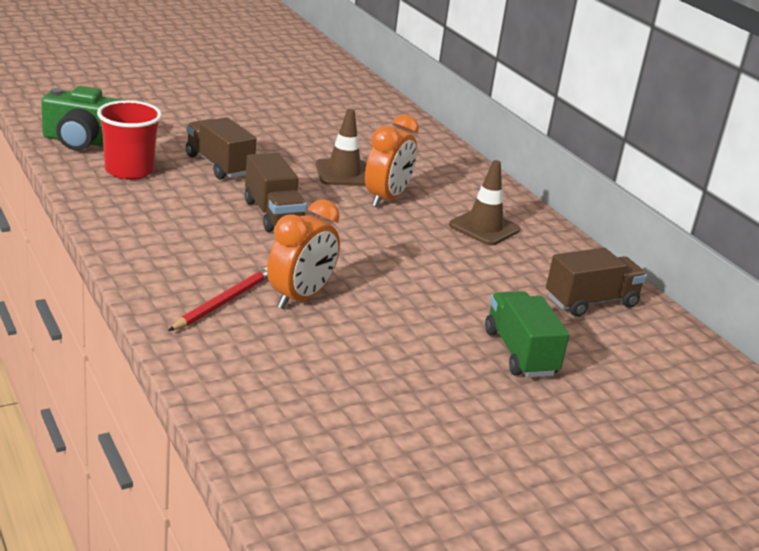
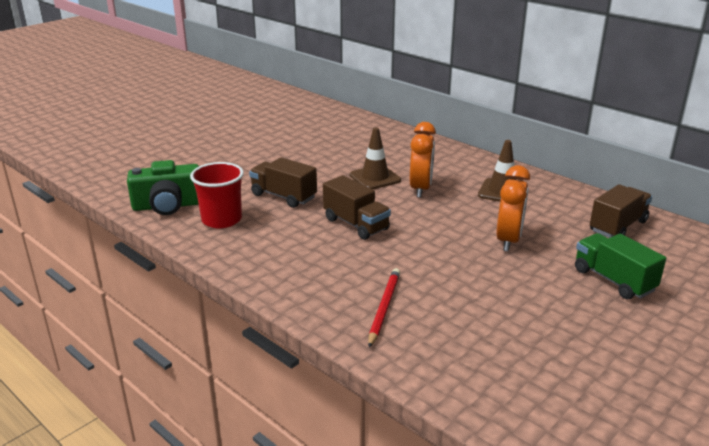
camera: 15 degrees left, 0 degrees up
(300, 298) = (434, 286): orange clock -> orange clock (508, 240)

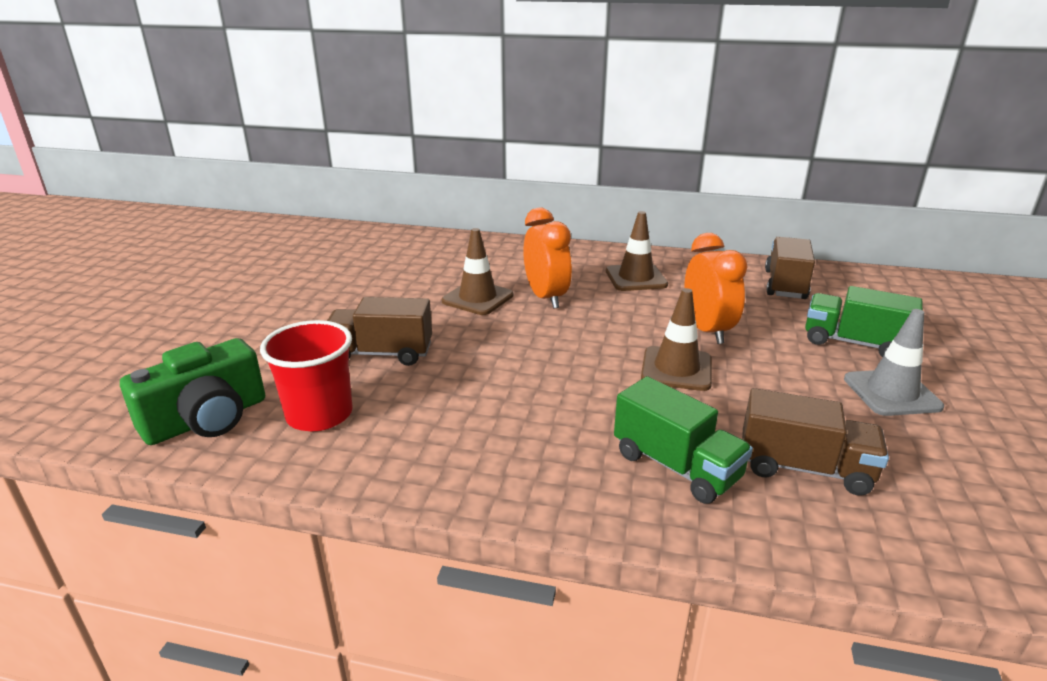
camera: 30 degrees left, 0 degrees up
(356, 224) = (517, 363): brown truck -> brown truck (804, 468)
(384, 308) = (676, 466): red pencil -> green truck
(454, 257) = (676, 369): none -> brown traffic cone
(592, 318) = (891, 393): none -> grey traffic cone

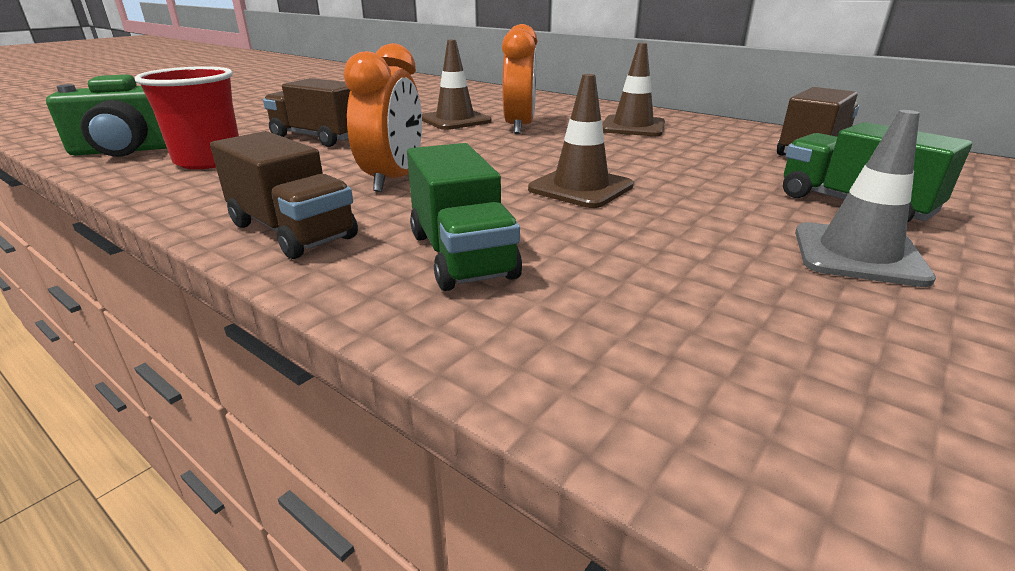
camera: 25 degrees right, 0 degrees up
(707, 330) = (660, 168): orange clock -> orange clock (393, 180)
(804, 468) = (623, 292): brown truck -> brown truck (292, 231)

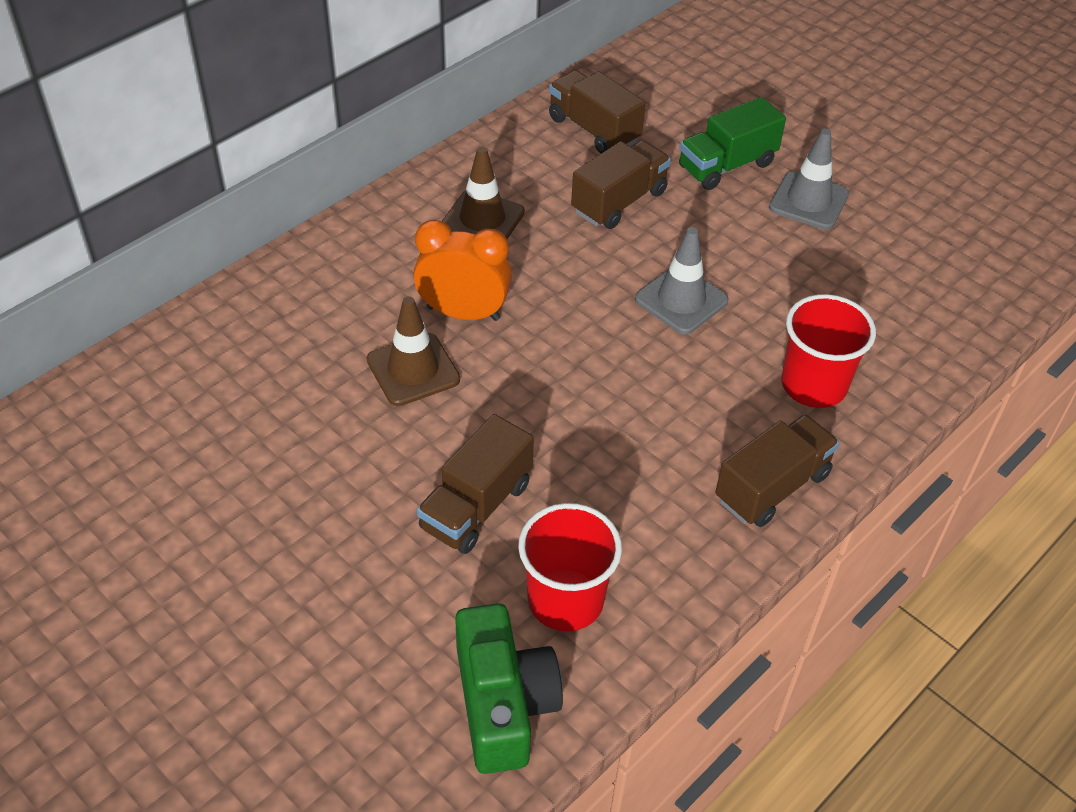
camera: 85 degrees left, 20 degrees up
(393, 180) = (650, 426): orange clock -> none
(461, 255) = (813, 385): green truck -> red cup
(580, 188) = (681, 300): brown traffic cone -> grey traffic cone
(712, 162) = (619, 202): none -> brown truck

